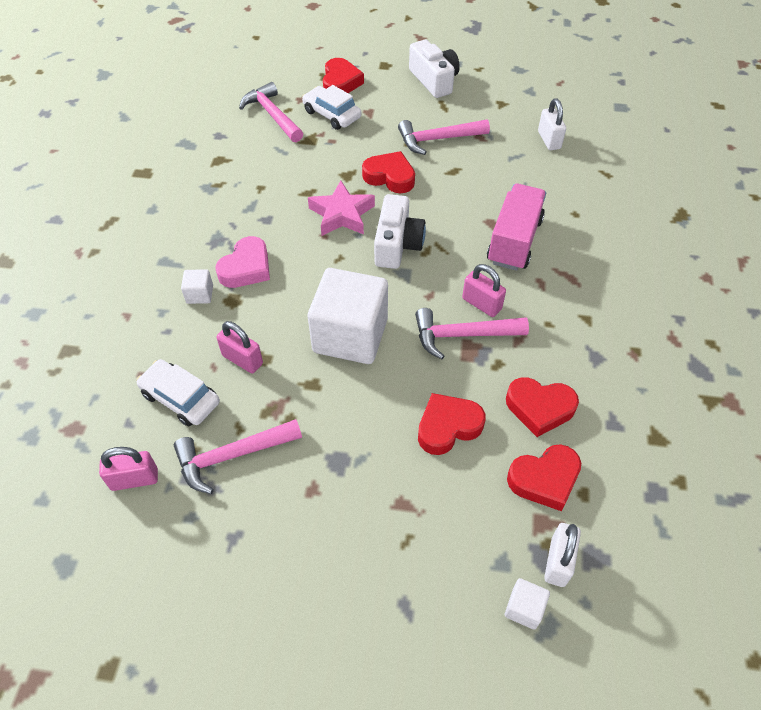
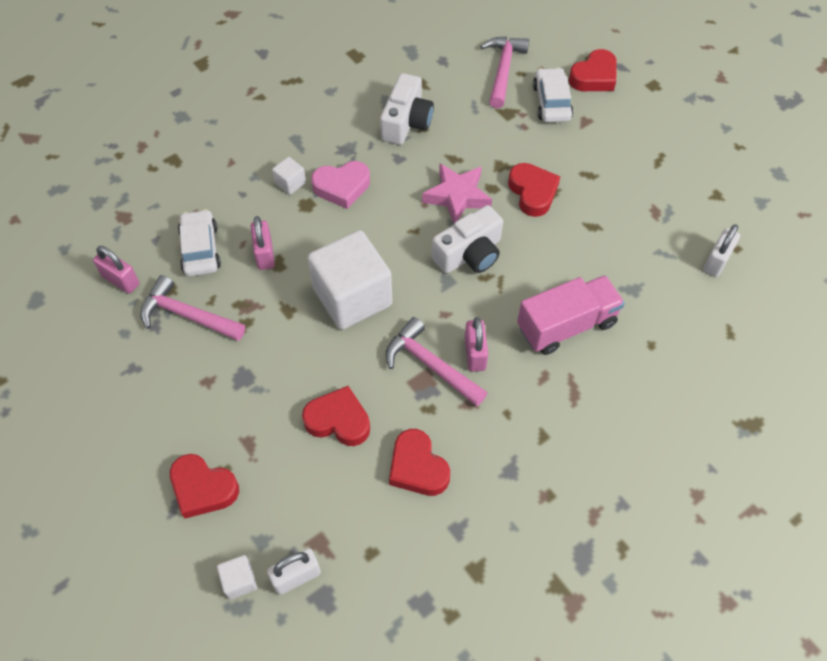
camera: 45 degrees right, 5 degrees up
(434, 80) = (681, 130): white camera -> white camera (406, 122)
(438, 139) = (614, 188): pink hammer -> none
(544, 479) = (357, 517): red heart -> red heart (203, 488)

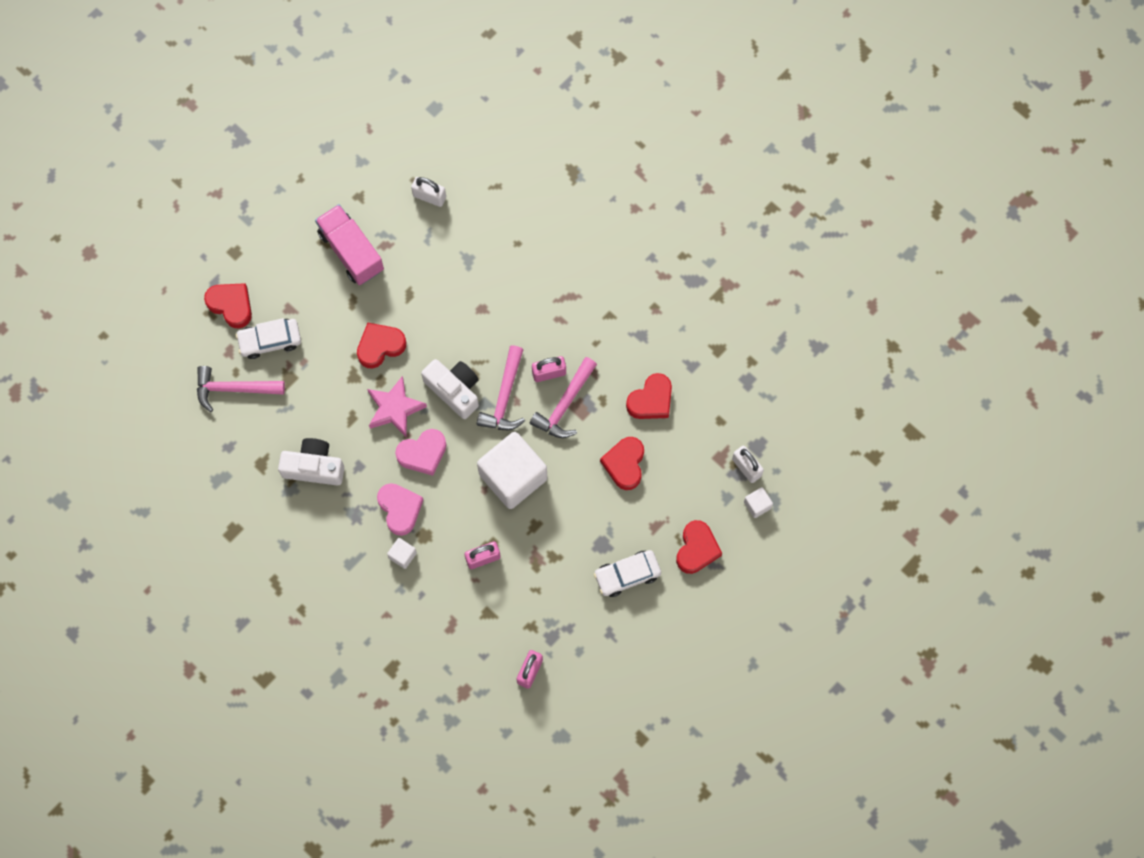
camera: 100 degrees left, 15 degrees up
(188, 315) = (554, 604): pink hammer -> pink hammer (504, 396)
(200, 249) = (487, 614): white car -> white car (627, 575)
(400, 215) = (422, 453): none -> pink heart
(566, 325) = (511, 307): pink truck -> pink truck (351, 251)

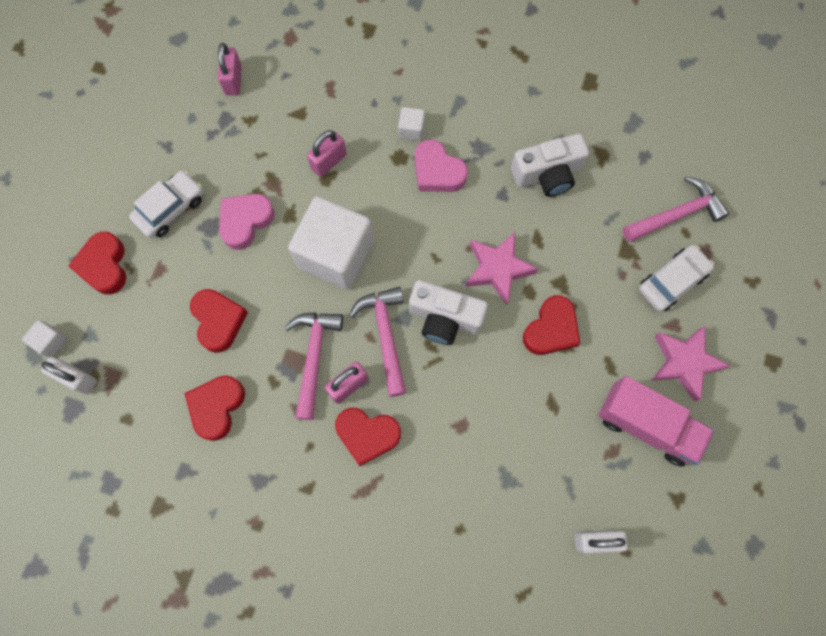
camera: 155 degrees right, 0 degrees up
(231, 305) = (737, 300): red heart -> red heart (367, 435)
(298, 280) = (684, 363): none -> pink star
(422, 453) = (443, 236): pink heart -> pink heart (245, 221)

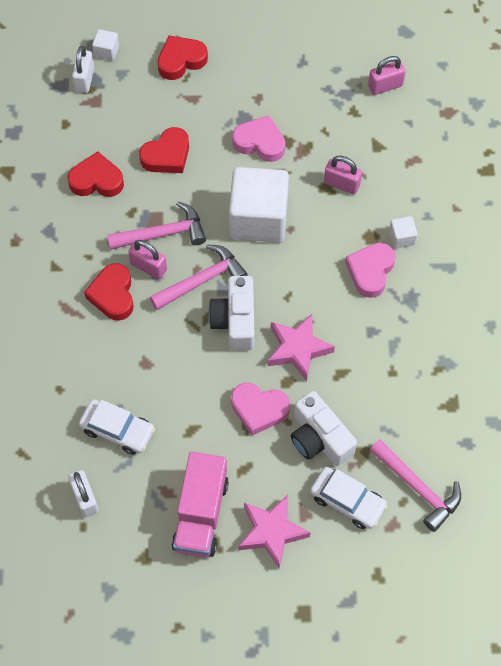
camera: 70 degrees right, 10 degrees down
(170, 208) = (248, 86): white car -> white car (117, 430)
(547, 174) = (409, 363): white camera -> white camera (319, 438)
(551, 329) = (259, 409): red heart -> pink heart

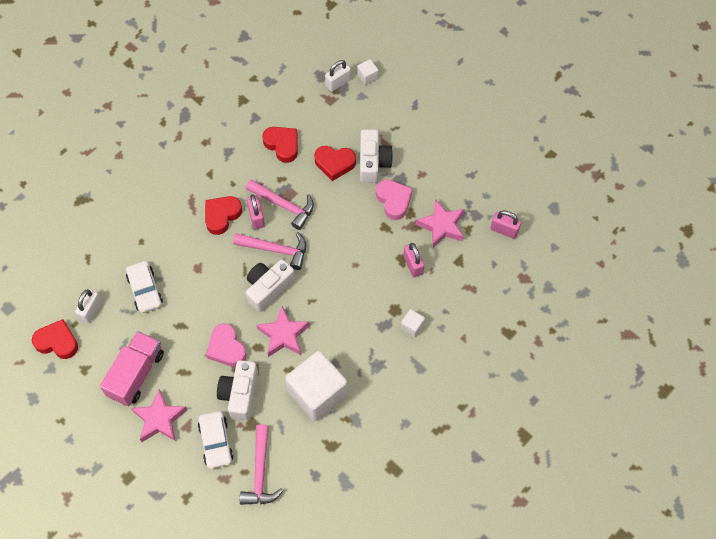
camera: 45 degrees right, 0 degrees up
(181, 60) = (402, 116): red heart -> red heart (57, 342)
(200, 514) = (136, 374): pink truck -> pink truck turned 150 degrees clockwise
(202, 124) = (373, 162): none -> white camera
(258, 219) = (344, 243): white cube -> white cube (317, 393)
(328, 128) = (441, 226): none -> pink star
(370, 271) = (372, 329): pink heart -> none

